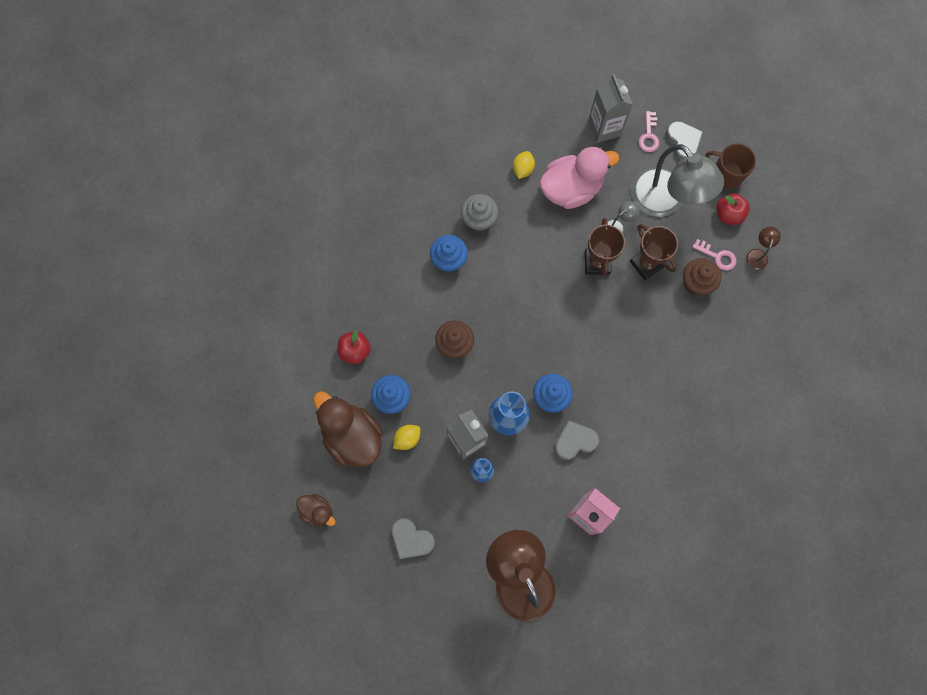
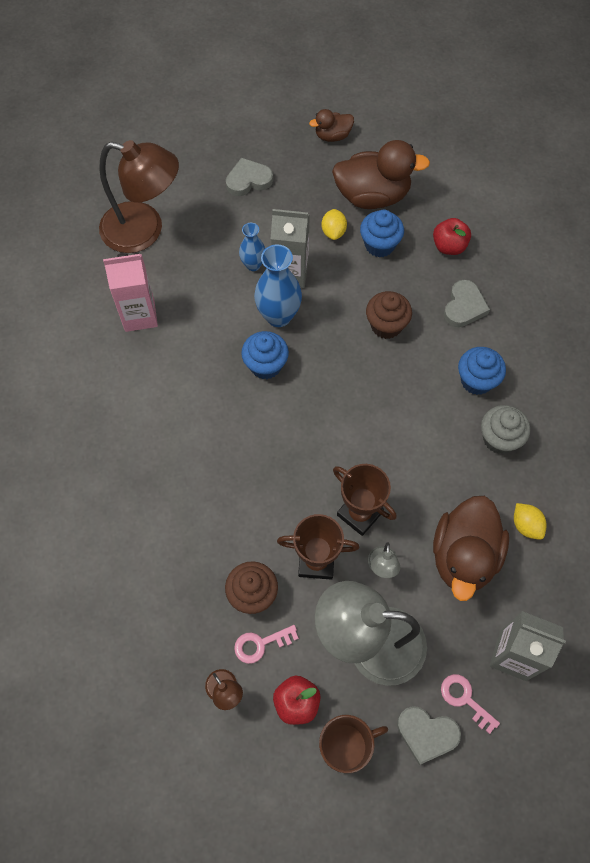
camera: 130 degrees right, 10 degrees down
(571, 189) = (464, 556): pink duck -> brown duck
(575, 441) = (208, 354): grey heart -> grey heart (464, 306)

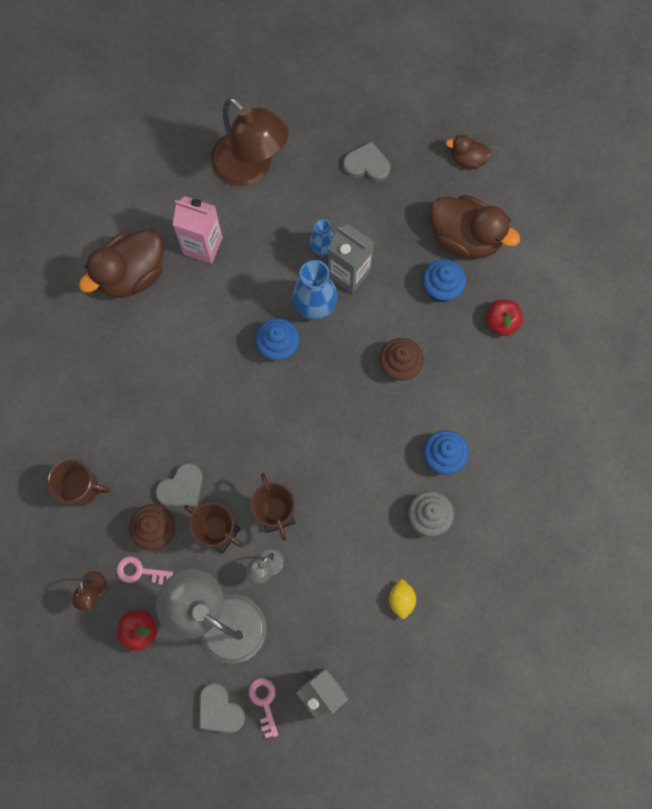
camera: 30 degrees right, 10 degrees up
(333, 232) = (409, 254): yellow lemon -> none
(345, 746) = (155, 682): brown mug -> brown mug (81, 488)
(464, 306) = (477, 385): grey heart -> grey heart (182, 488)
(464, 556) = (335, 595): brown duck -> brown duck (131, 275)

